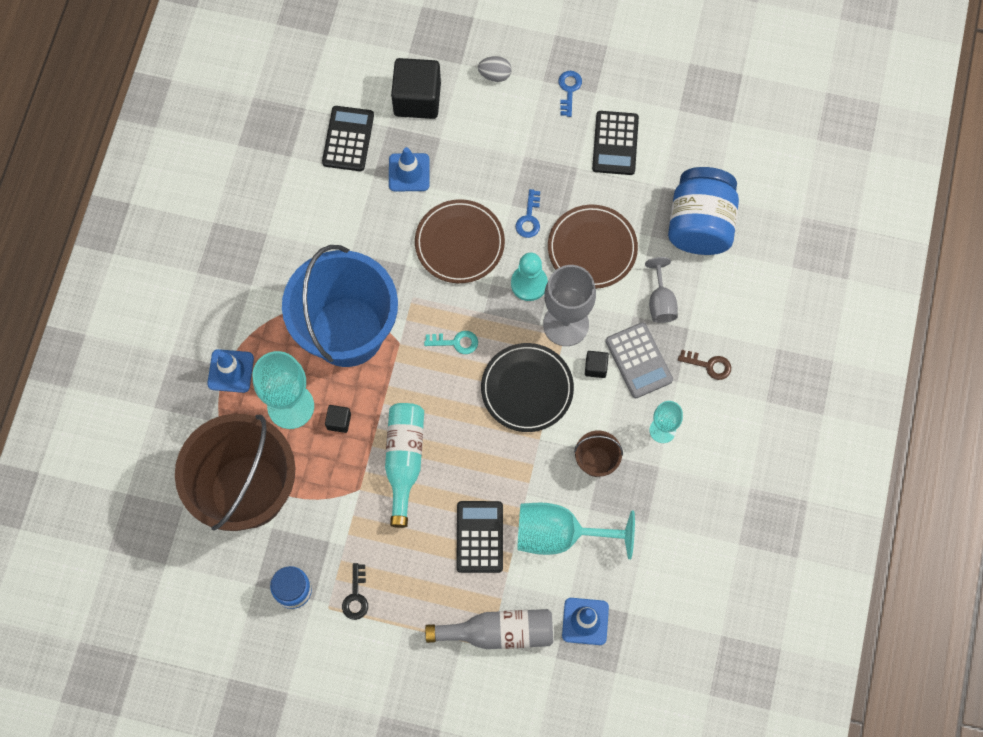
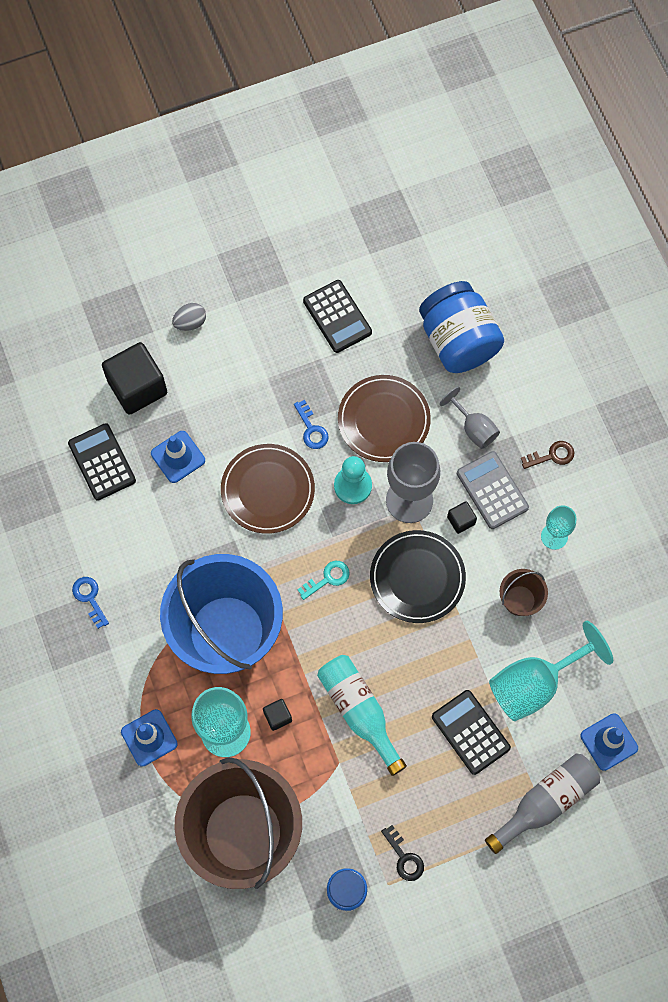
camera: 35 degrees left, 0 degrees up
(569, 90) = (264, 295): blue key -> blue key (90, 598)
(639, 360) = (492, 490): grey calculator -> grey calculator turned 150 degrees counterclockwise

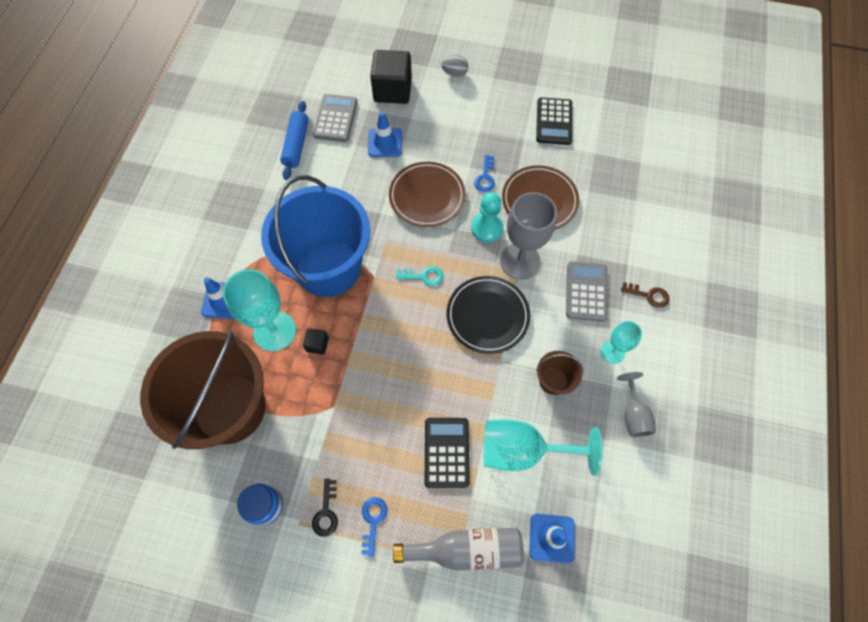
camera: 35 degrees right, 5 degrees down
(84, 521) = (296, 145): none -> blue rolling pin
(90, 598) = (261, 191): blue key -> blue key (373, 521)
(102, 462) = (336, 118): black calculator -> grey calculator
(359, 712) = (376, 380): turquoise bottle -> none
(458, 341) = (629, 182): blue jar -> none
(461, 520) = (548, 297): black cube -> none
(474, 428) = (601, 243): grey goblet -> grey goblet (633, 415)

